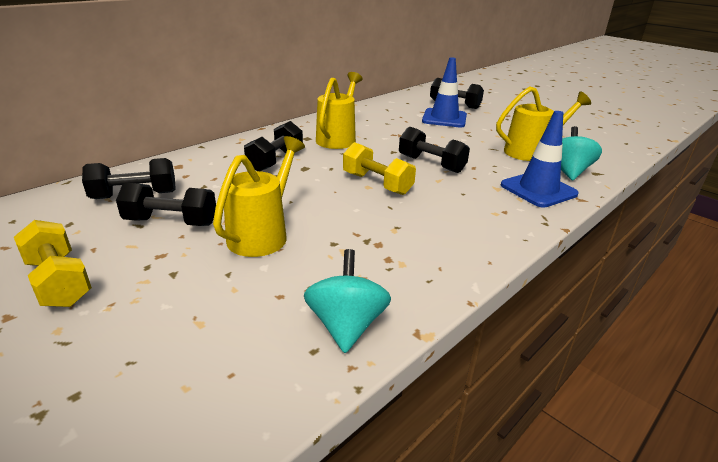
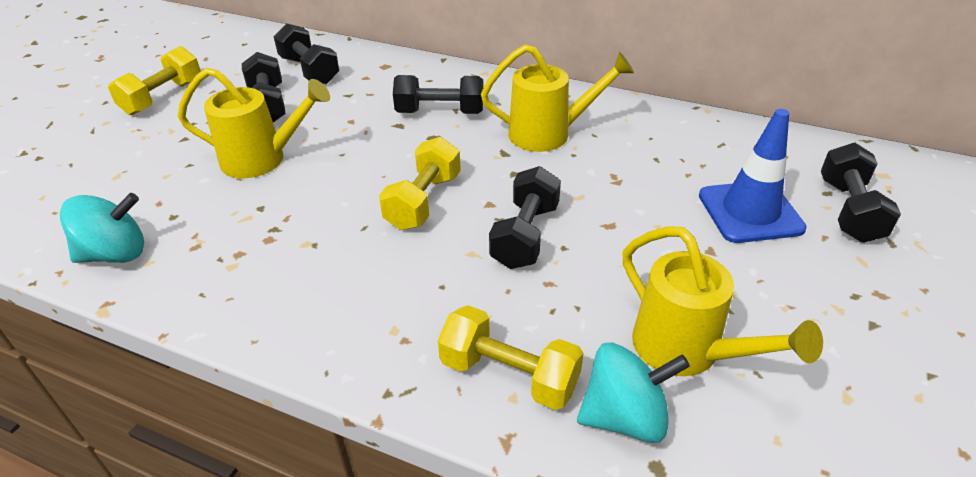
camera: 70 degrees right, 10 degrees up
(538, 190) = (509, 375): blue traffic cone -> yellow dumbbell

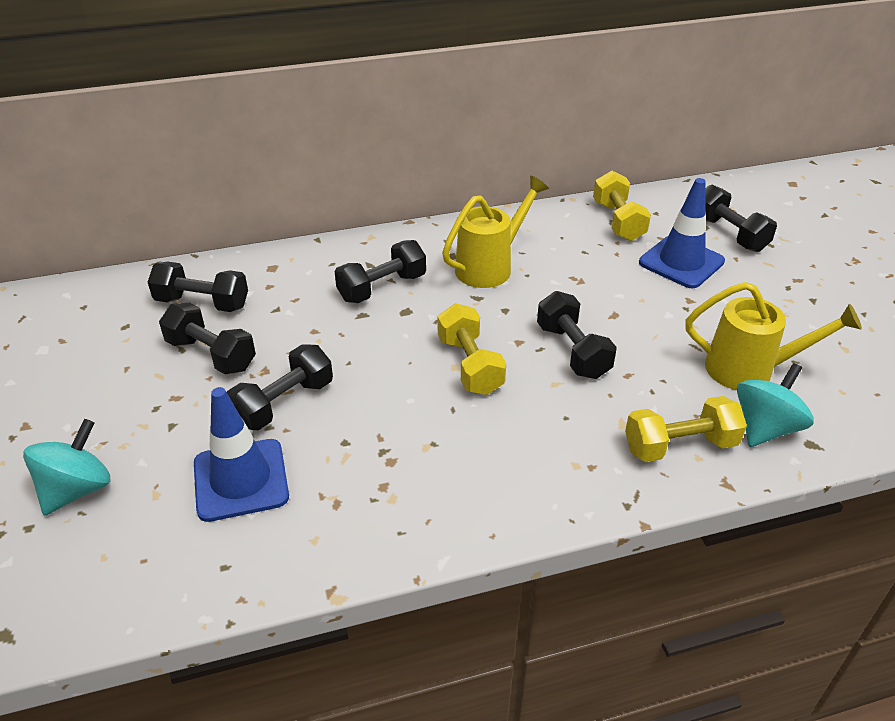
camera: 40 degrees left, 0 degrees up
(115, 254) = (273, 552): turquoise spinning top -> turquoise spinning top (77, 489)
(163, 97) = (79, 400): yellow dumbbell -> yellow dumbbell (618, 221)
(168, 195) = (241, 480): none -> blue traffic cone
(262, 159) = (284, 403): yellow watering can -> black dumbbell

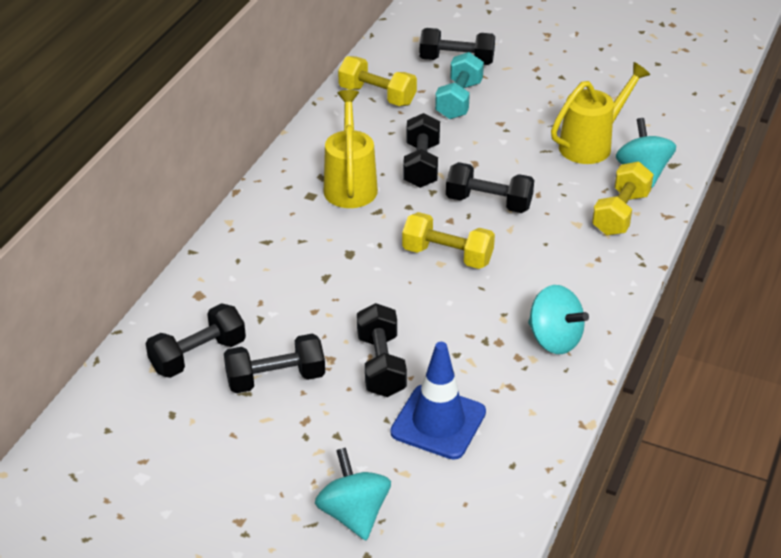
camera: 50 degrees left, 0 degrees up
(382, 288) = (305, 250): black dumbbell -> black dumbbell (421, 165)
(435, 499) = (554, 339): none -> turquoise spinning top
(681, 262) = (459, 100): blue traffic cone -> turquoise dumbbell

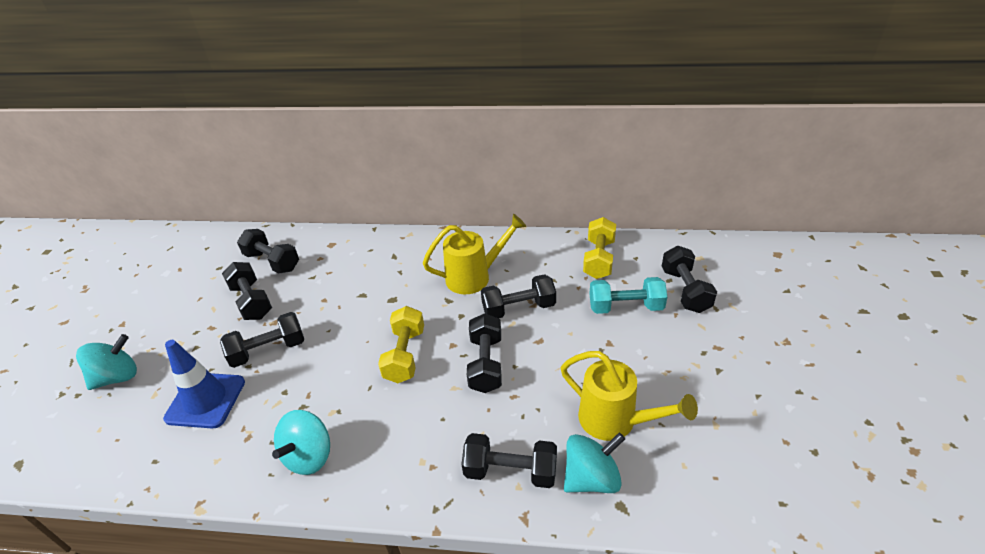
camera: 75 degrees right, 0 degrees up
(620, 213) = (510, 471): yellow dumbbell -> black dumbbell

